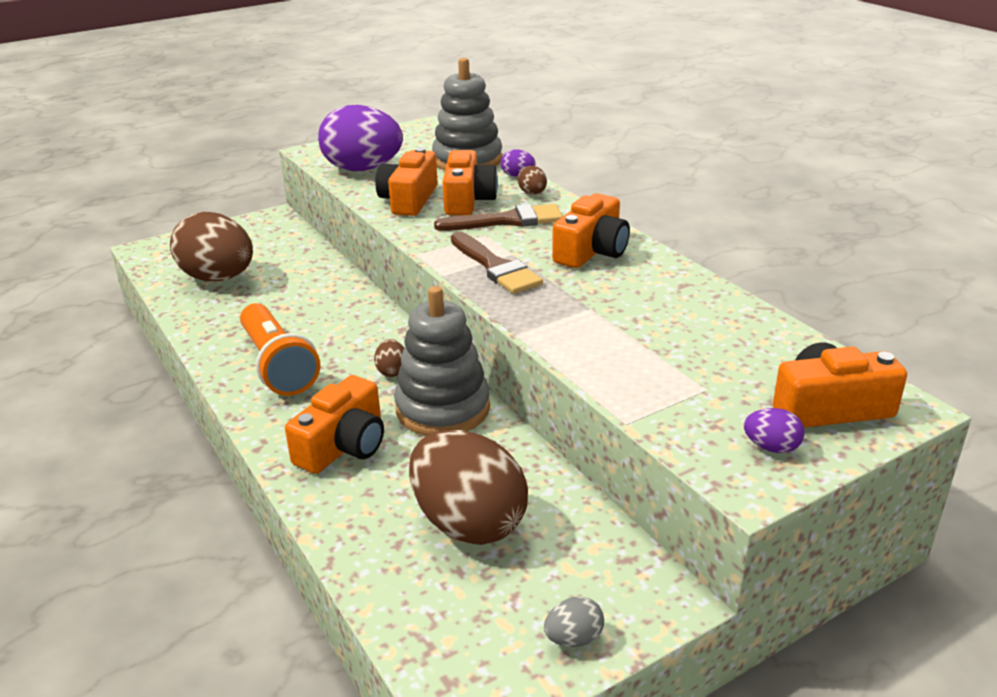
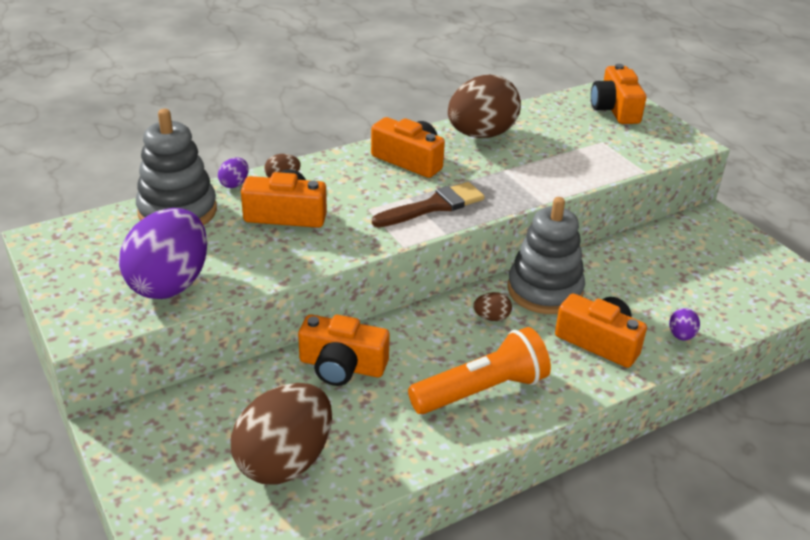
camera: 90 degrees left, 5 degrees up
(409, 200) = (274, 250): orange camera -> orange camera (342, 366)
(468, 523) = (672, 282): brown egg -> brown egg (481, 135)
(507, 221) = (341, 195): brown brush -> none
(573, 638) = (754, 249): grey egg -> none
(771, 447) = (657, 131): purple egg -> purple egg (681, 335)

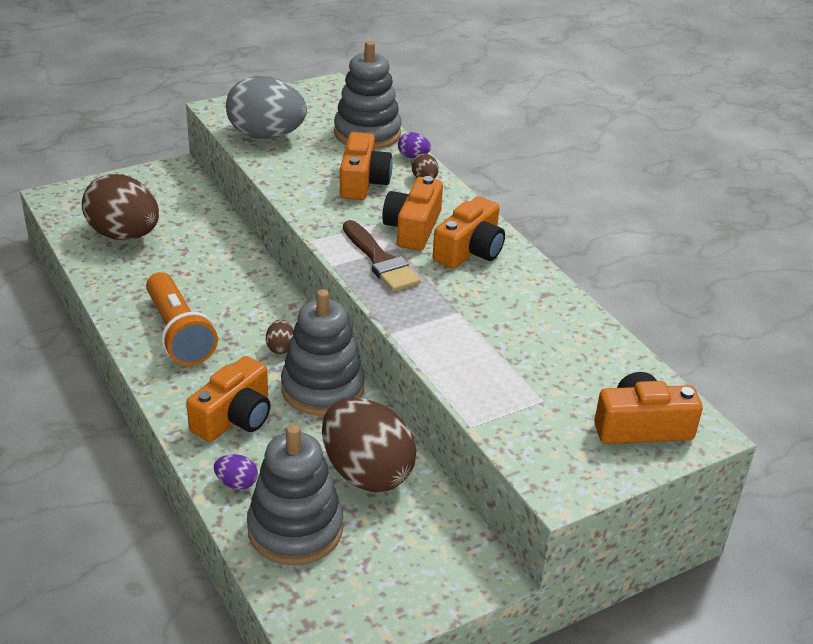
camera: 90 degrees right, 0 degrees up
(170, 283) = (266, 135): purple egg -> grey egg
(342, 366) = (224, 261): orange camera -> orange camera (413, 228)
(481, 135) = (538, 302): brown egg -> brown egg (366, 473)
(716, 301) = (295, 529): none -> grey stacking toy

